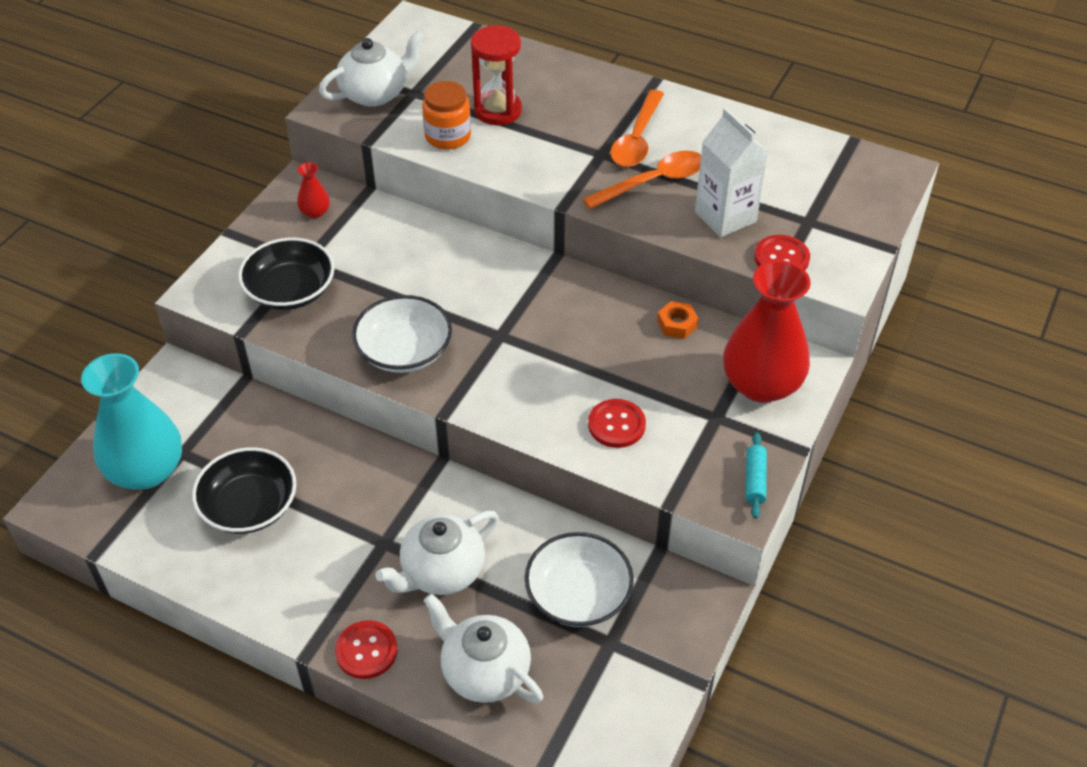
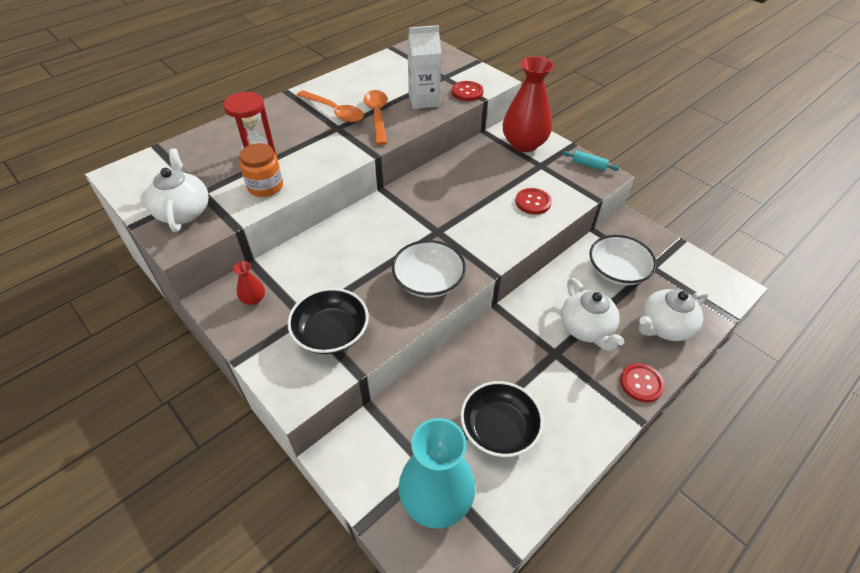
camera: 70 degrees left, 0 degrees up
(677, 324) = (466, 159): orange nut -> none

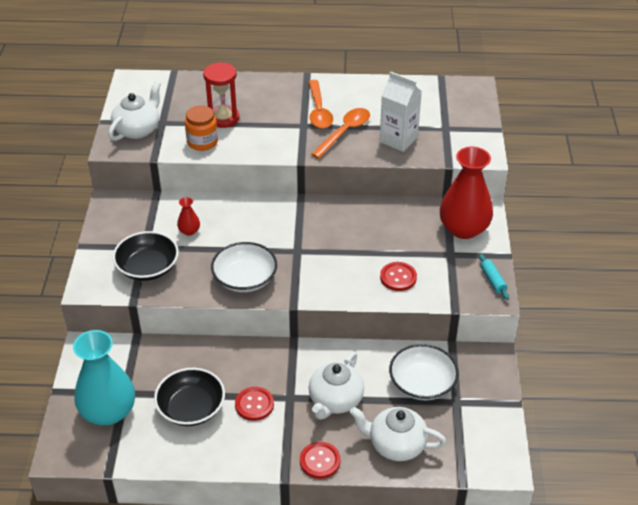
camera: 45 degrees right, 5 degrees down
(253, 299) = (131, 216): red vase -> red vase (189, 231)
(467, 92) = (444, 152): red button -> red button (254, 404)

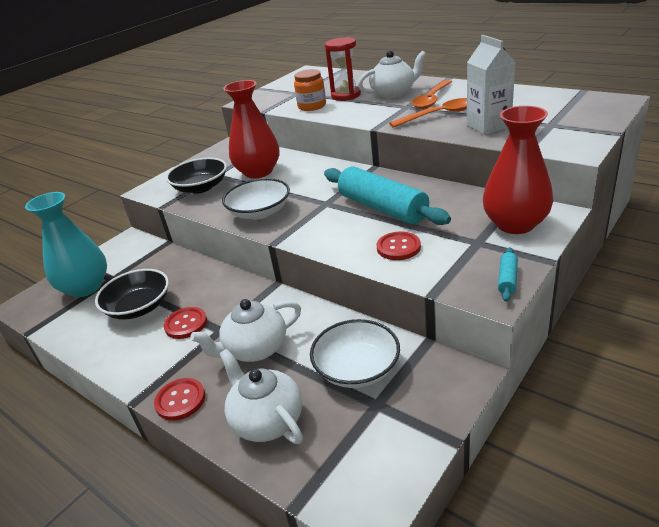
camera: 40 degrees right, 10 degrees down
(138, 130) = (276, 95): white teapot -> white teapot (393, 93)
(189, 231) = (258, 172): red vase -> red vase, size x2.34
(351, 241) = (382, 208): none -> turquoise rolling pin

